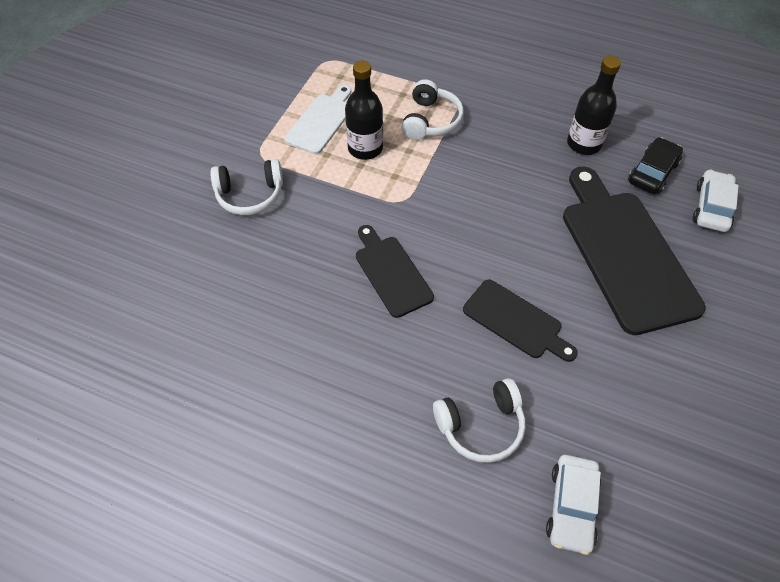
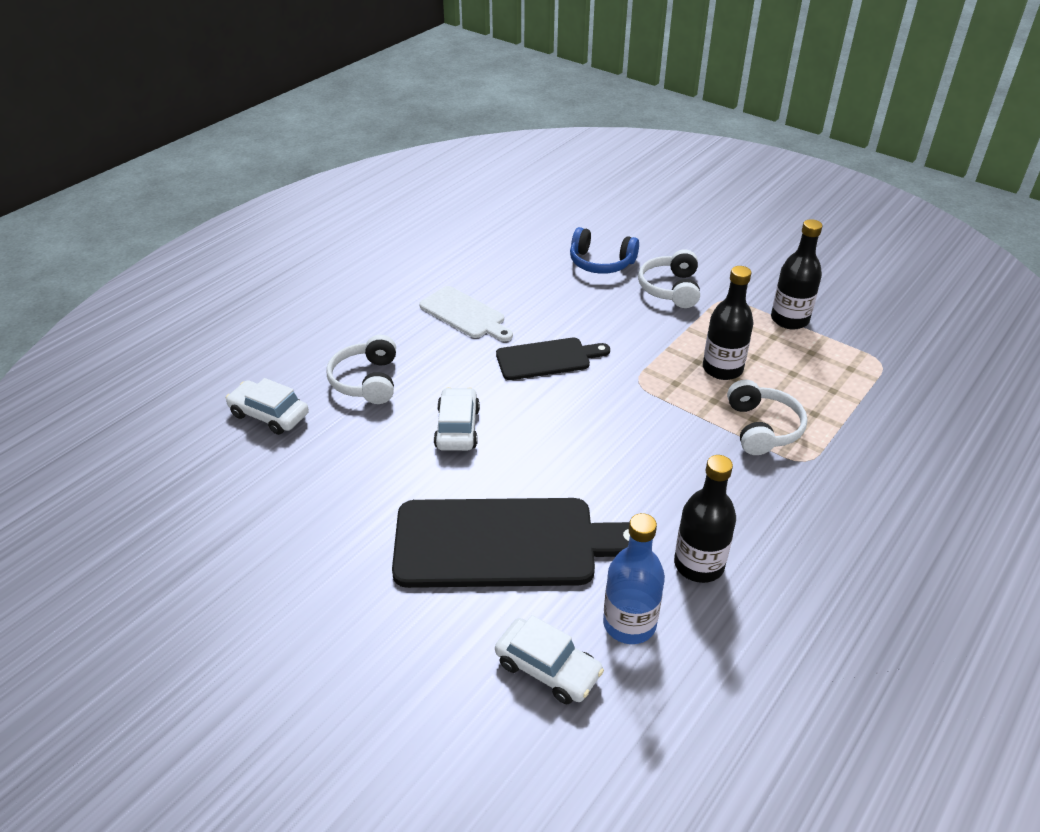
camera: 105 degrees right, 15 degrees down
(211, 258) = (601, 263): none -> blue headphones
(282, 112) = (789, 319): none -> black bottle
(321, 121) = (771, 344): white cutting board -> white cutting board (465, 314)
(431, 121) = (762, 428): white headphones -> white headphones turned 120 degrees counterclockwise
(516, 321) = (457, 428): black cutting board -> white car
(652, 172) = (629, 624): black car -> blue bottle

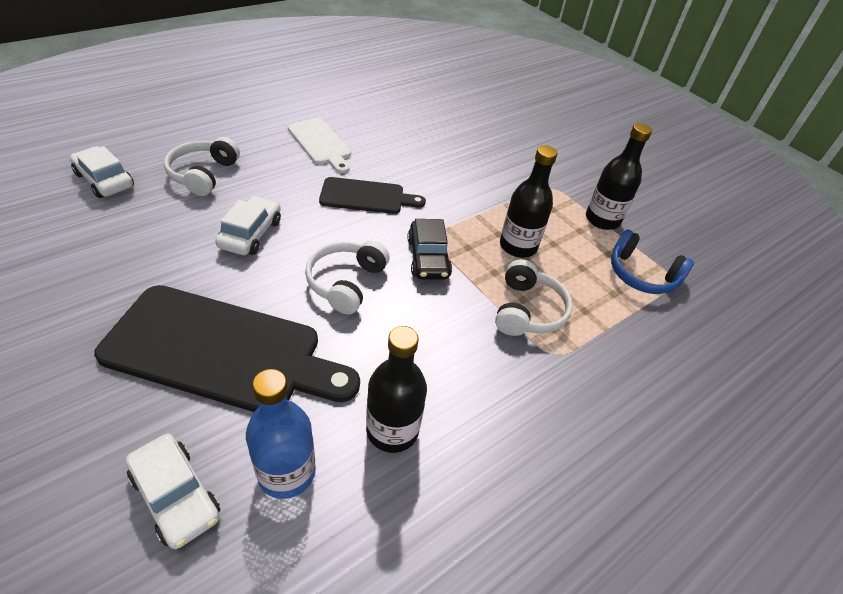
camera: 10 degrees right, 5 degrees up
(601, 263) = (459, 132): blue headphones -> blue headphones (641, 275)
(643, 404) = (428, 258): none -> black car
(670, 289) = (508, 167): white headphones -> white headphones (346, 282)

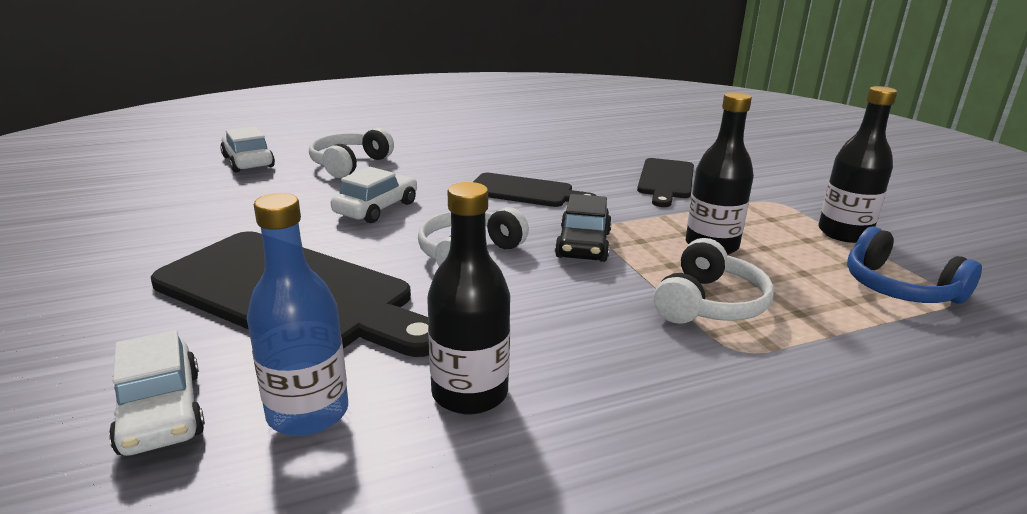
camera: 20 degrees right, 20 degrees down
(320, 143) = (489, 151): white cutting board -> none
(470, 170) = (665, 180): none -> black cutting board

